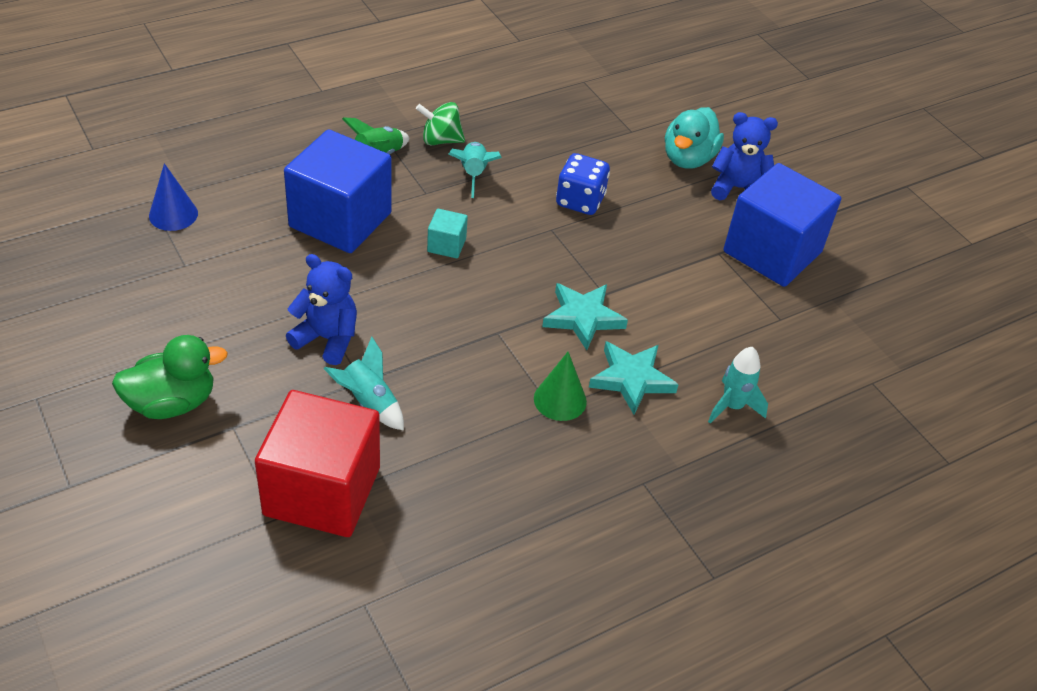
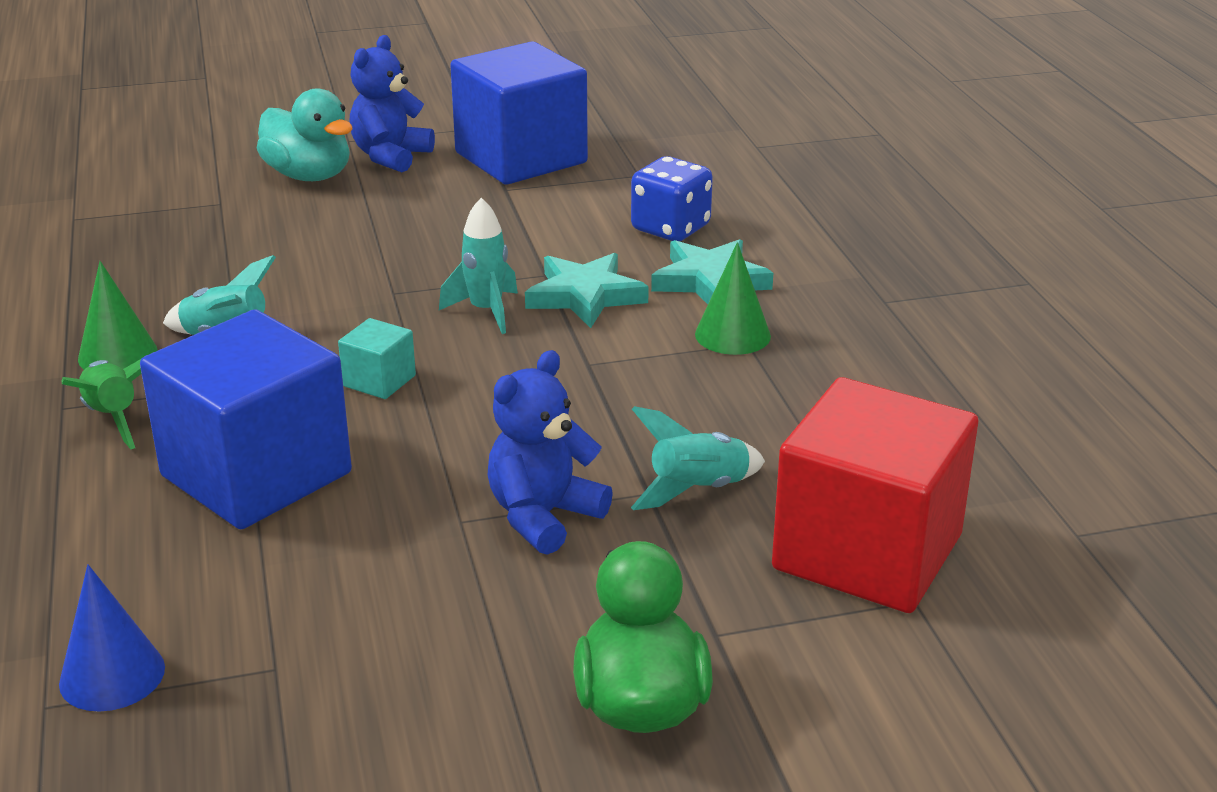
camera: 70 degrees left, 15 degrees down
(440, 140) = (117, 354): green spinning top -> green cone
(580, 201) = (346, 262): blue dice -> blue dice (670, 228)
(732, 406) = (773, 227): turquoise rocket -> turquoise rocket (486, 311)

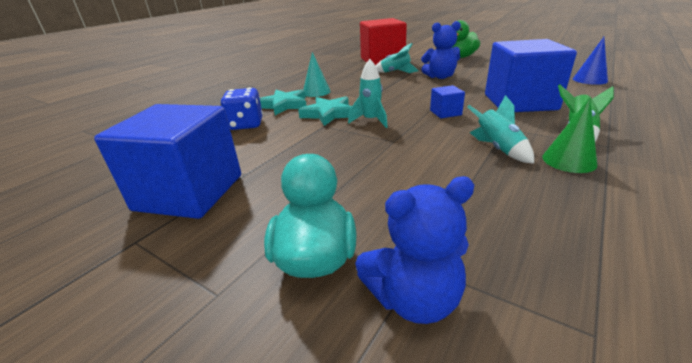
camera: 130 degrees left, 0 degrees up
(379, 381) = (445, 113): turquoise cube -> blue cube
(390, 156) = (234, 243): blue teddy bear -> blue teddy bear (413, 298)
(732, 335) = (316, 92): green cone -> turquoise cone

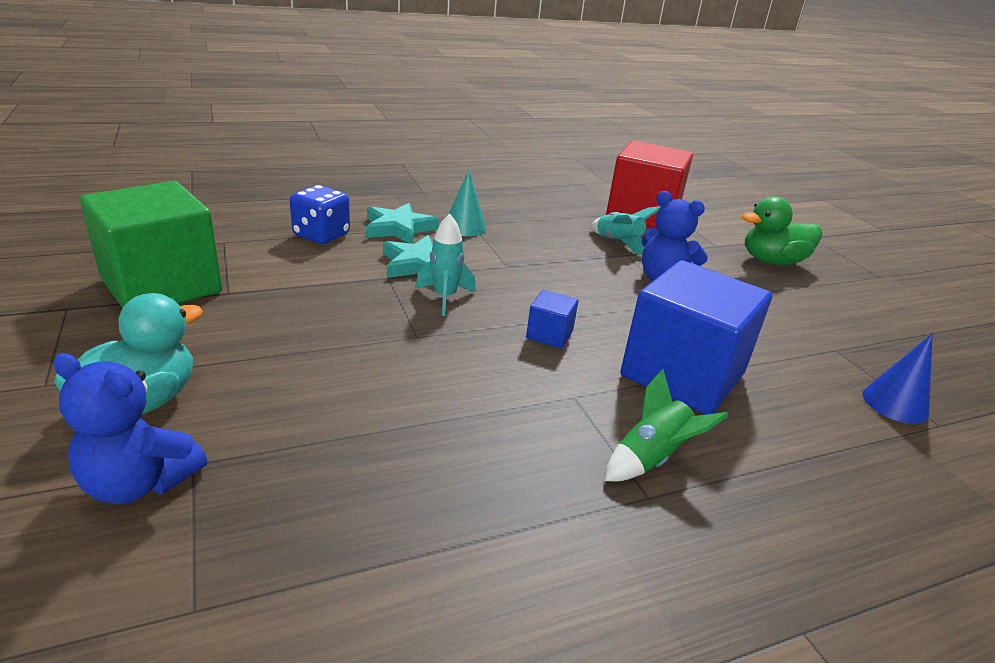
camera: 30 degrees right, 0 degrees up
(189, 192) = (162, 286): blue cube -> green cube
(497, 149) = (502, 413): turquoise rocket -> none
(569, 160) = (549, 479): green cone -> none

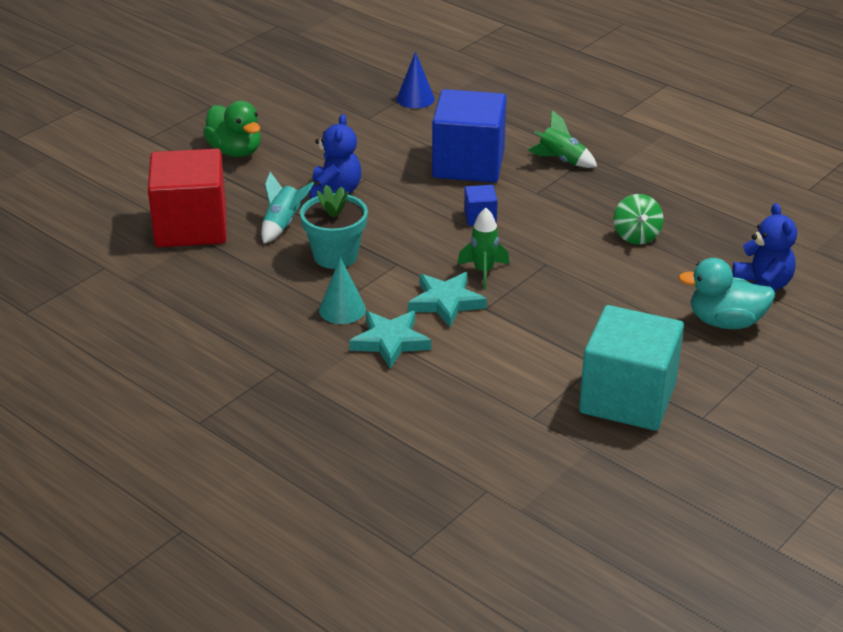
camera: 115 degrees left, 5 degrees up
(162, 286) = (627, 398): green cube -> turquoise cube
(321, 235) = (456, 374): blue dice -> none
(395, 429) = (636, 236): none -> green spinning top
(445, 298) = (483, 272): turquoise rocket -> green rocket
(546, 247) = (335, 256): none -> turquoise flower pot

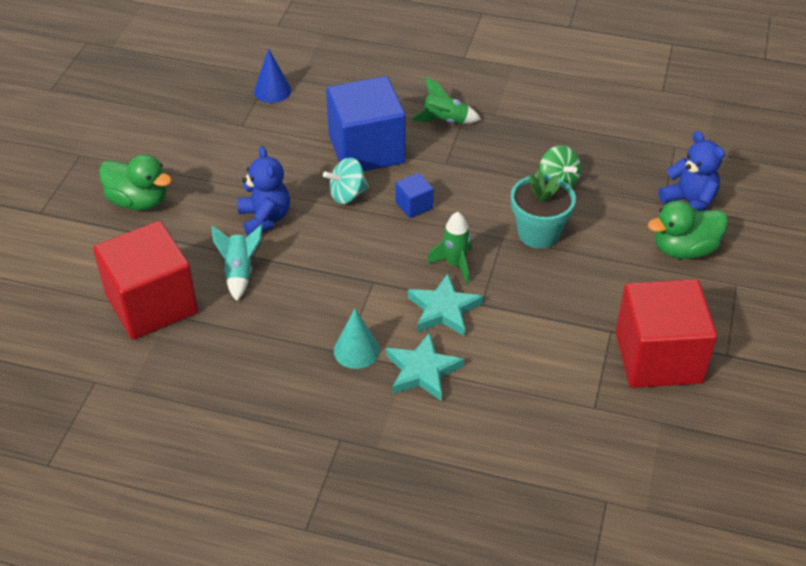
camera: 25 degrees left, 10 degrees up
(335, 256) = (312, 292): turquoise flower pot -> turquoise flower pot (538, 233)
(423, 193) = (347, 195): none -> turquoise spinning top
(627, 398) = (658, 357): turquoise cube -> red cube
(725, 322) = (684, 249): turquoise duck -> green duck

